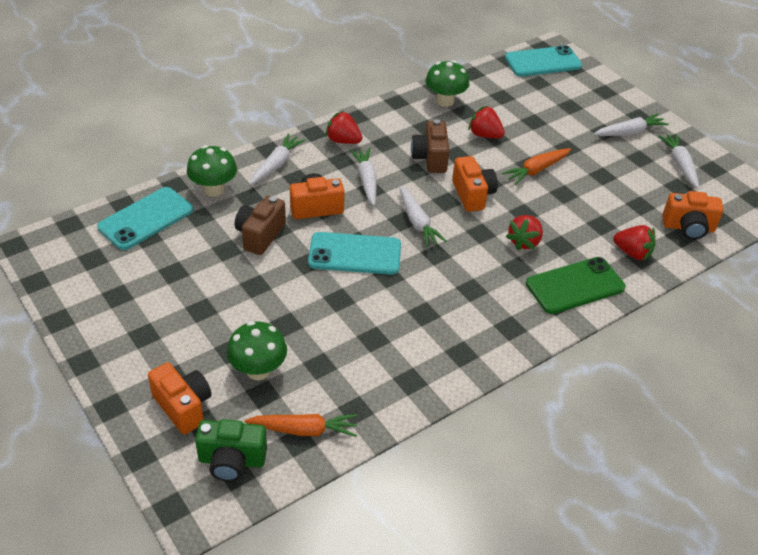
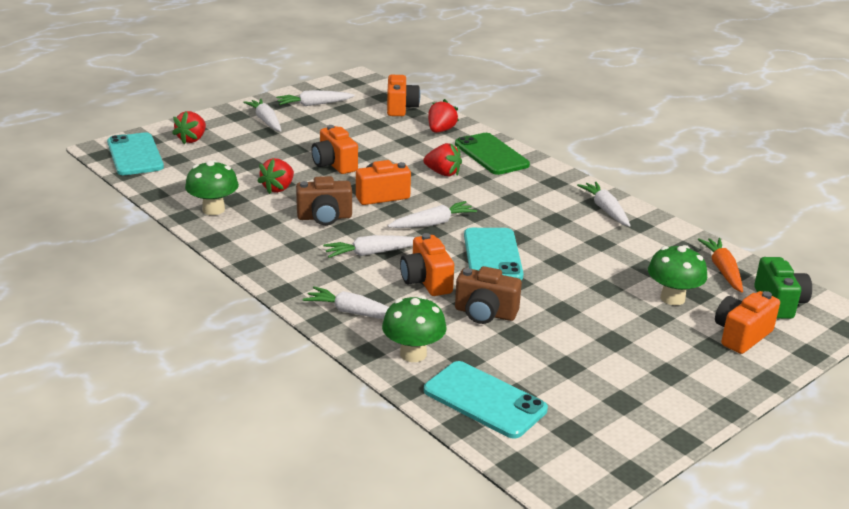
camera: 95 degrees left, 15 degrees down
(343, 141) = (299, 270): red strawberry -> red strawberry (192, 139)
(443, 359) = (605, 210): none -> white carrot
(536, 170) = (334, 164): orange carrot -> orange camera

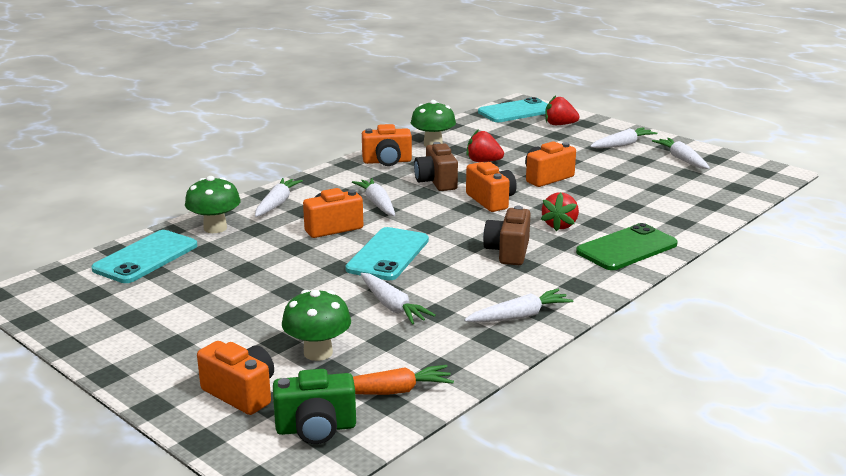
camera: 85 degrees right, 5 degrees down
(400, 108) = (714, 197): orange camera -> orange camera (387, 161)
(432, 223) = (444, 225): white carrot -> white carrot (392, 306)
(441, 130) = (670, 220): red strawberry -> none
(485, 313) = (279, 254): brown camera -> brown camera (508, 252)
(492, 255) = (388, 254): turquoise phone -> turquoise phone turned 60 degrees counterclockwise

